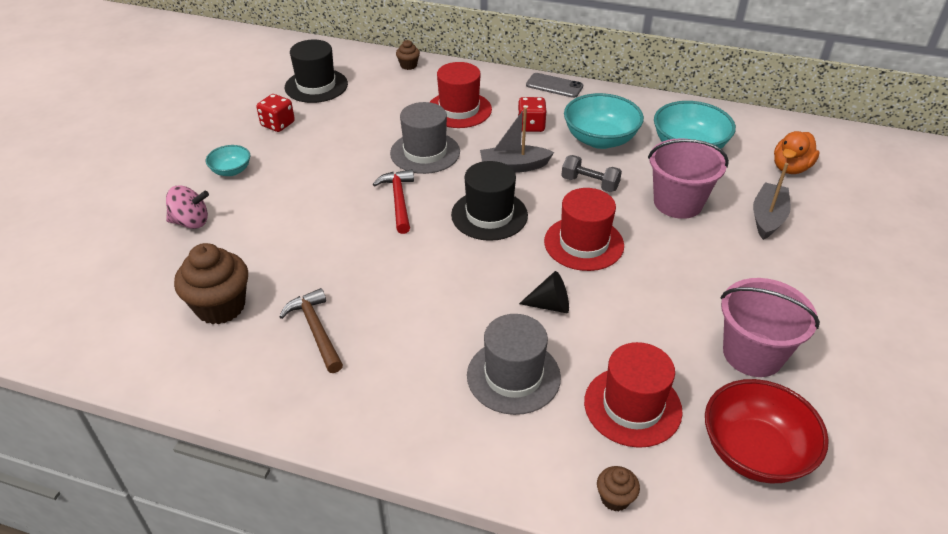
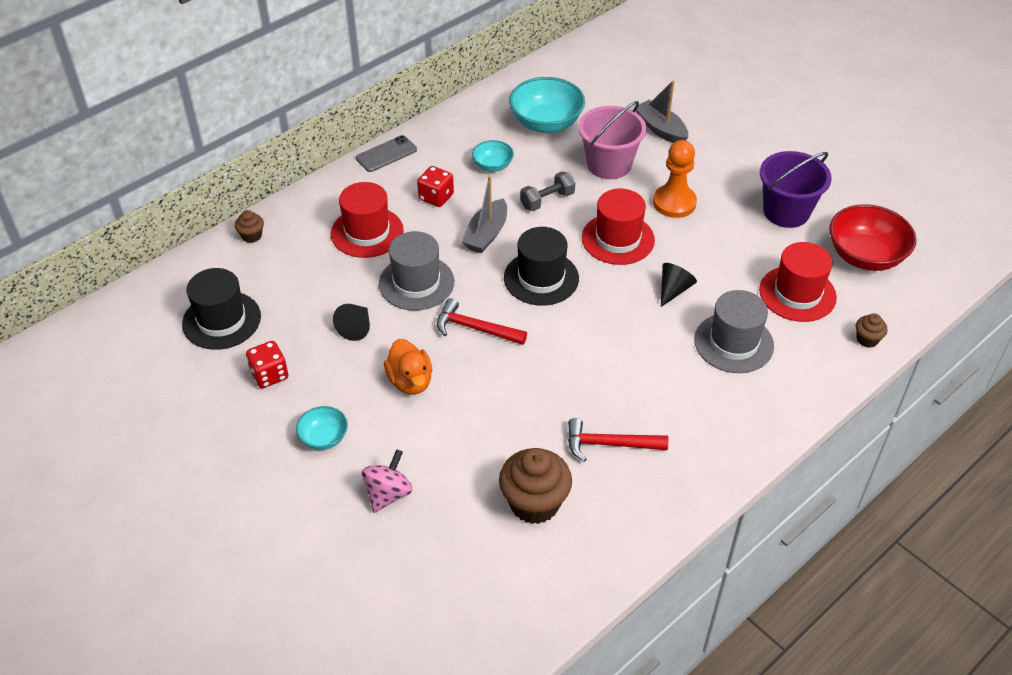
camera: 60 degrees left, 5 degrees up
(316, 330) = (609, 444): brown hammer -> red hammer
(353, 143) = (356, 328): none -> black cone
(600, 139) = (492, 165): turquoise bowl -> turquoise bowl, size x0.53
(673, 263) = (674, 203): none -> orange pawn
(752, 354) = (786, 212): pink bucket -> purple bucket
(790, 168) = (614, 86): orange duck -> orange duck (410, 381)

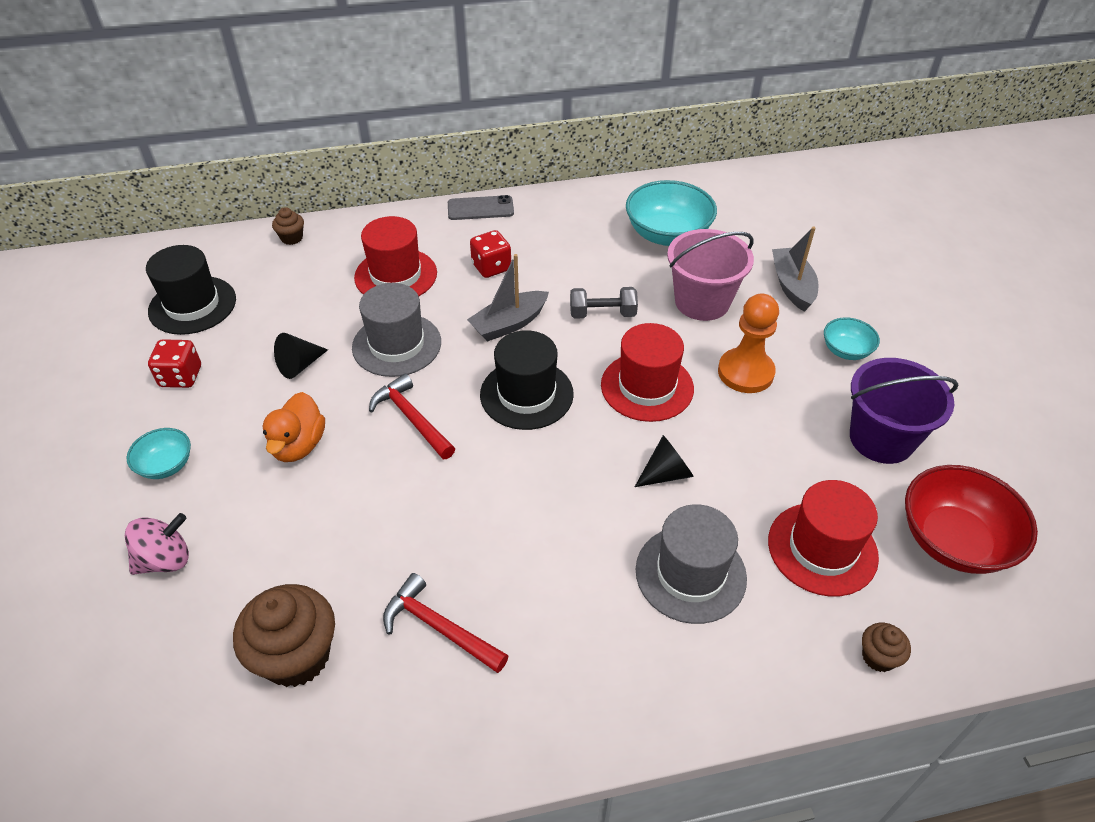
camera: 30 degrees right, 0 degrees up
(492, 165) = (575, 257): turquoise bowl -> turquoise bowl (846, 350)

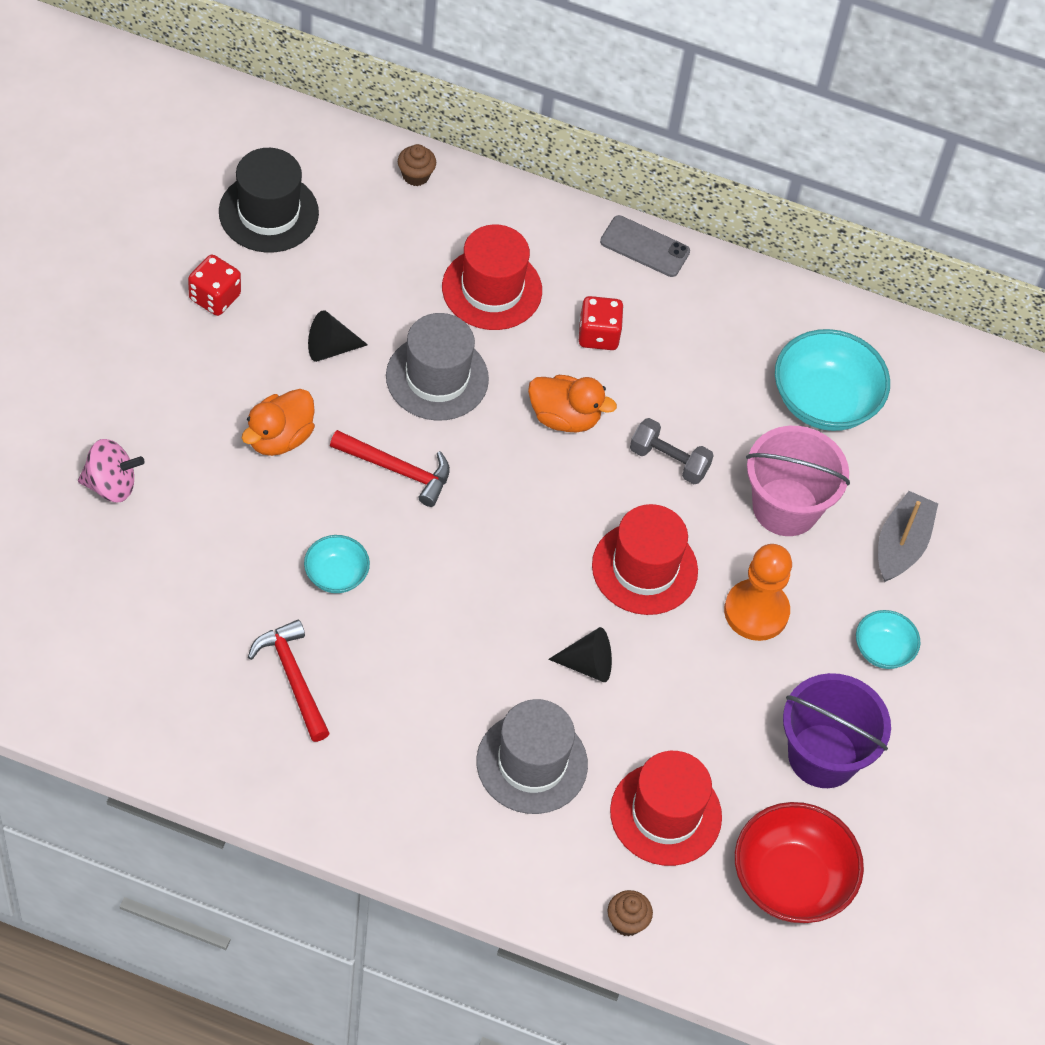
camera: 25 degrees right, 10 degrees up
(166, 465) = (155, 390): turquoise bowl -> turquoise bowl (336, 575)
(296, 656) = (169, 632): brown cupcake -> none
(411, 418) = (397, 470): red hammer -> red hammer turned 120 degrees clockwise
(509, 324) = (564, 417): grey boat -> orange duck
(526, 394) = (522, 507): black hat -> none

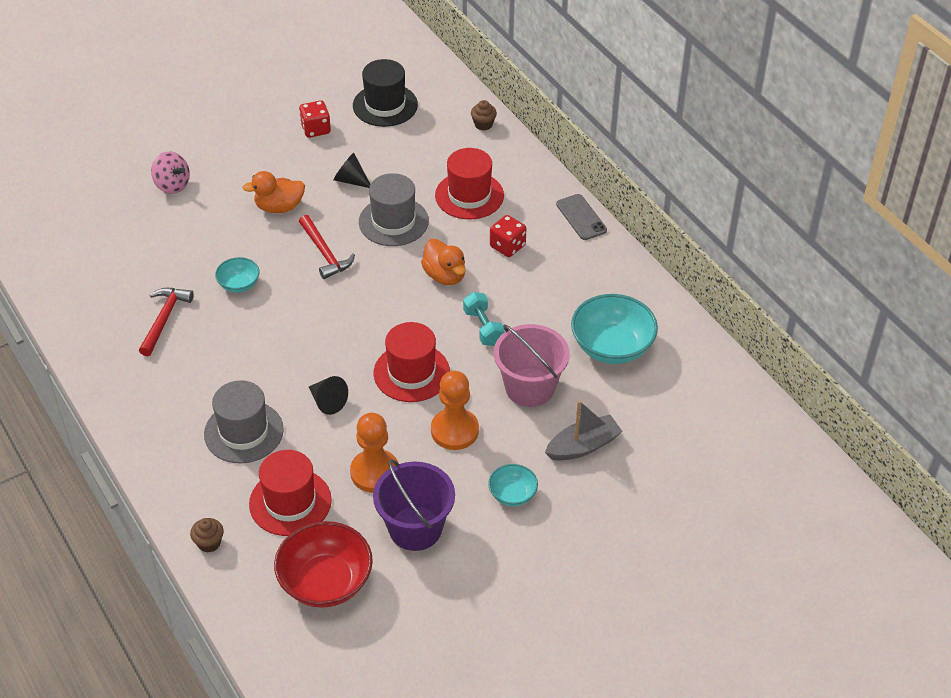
camera: 45 degrees right, 10 degrees down
(669, 461) = (483, 327): grey dumbbell -> turquoise dumbbell
(720, 718) = (375, 472): none -> orange pawn

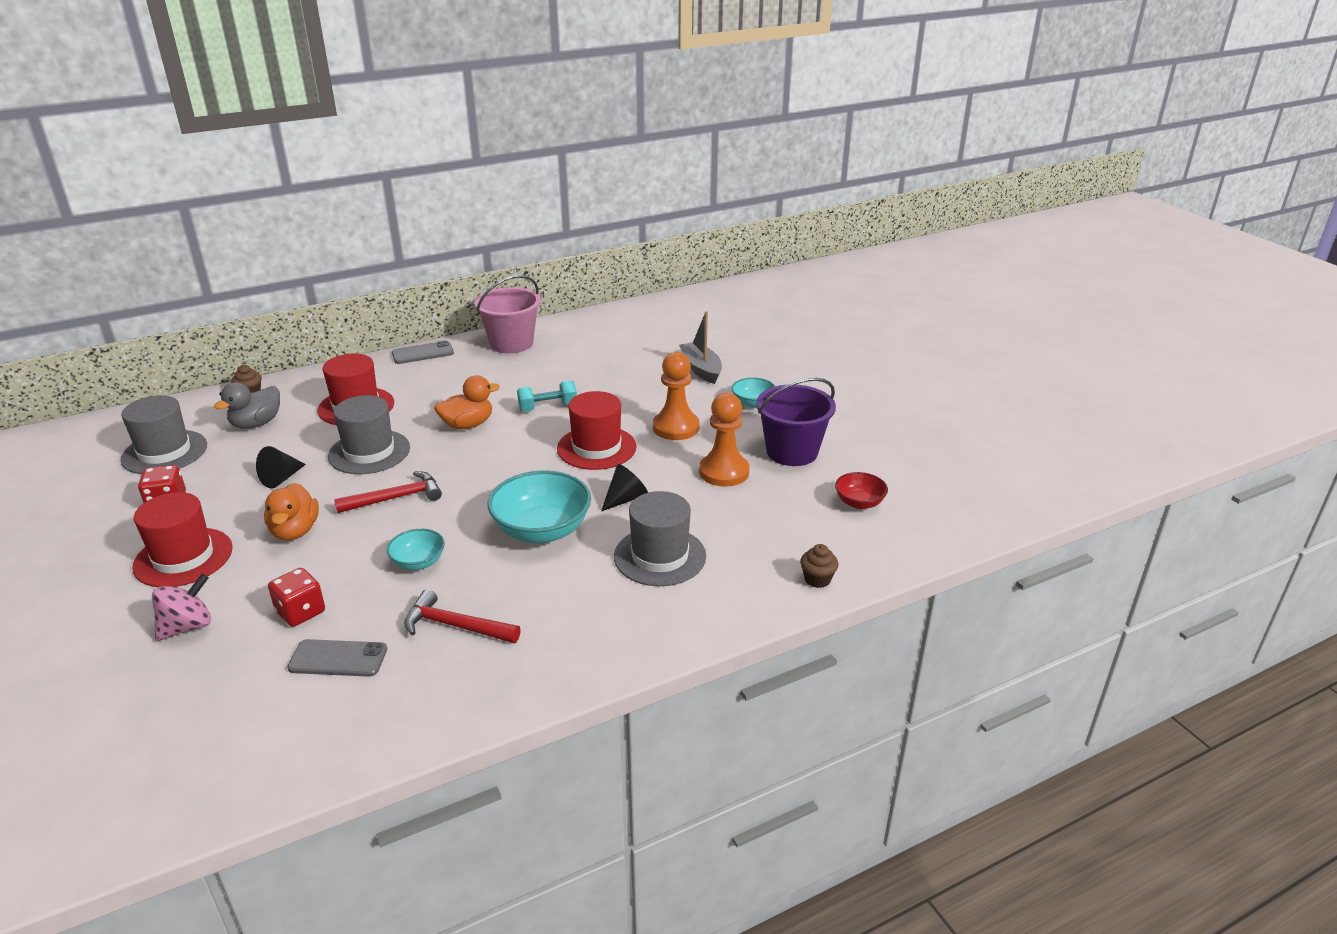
camera: 85 degrees left, 15 degrees down
(135, 266) = (338, 658): none -> grey phone
(290, 502) = (760, 524): red hat -> red hat (183, 557)
(325, 582) = (859, 502): red bowl -> red bowl, size x0.53
(385, 105) = (164, 452): black hat -> grey hat
(434, 142) = (256, 424): none -> grey duck
(507, 246) = (442, 390): red dice -> red dice (301, 612)
(529, 387) = (630, 389): pink bucket -> pink bucket (511, 343)
(612, 346) = (591, 350): turquoise bowl -> turquoise bowl (542, 530)

